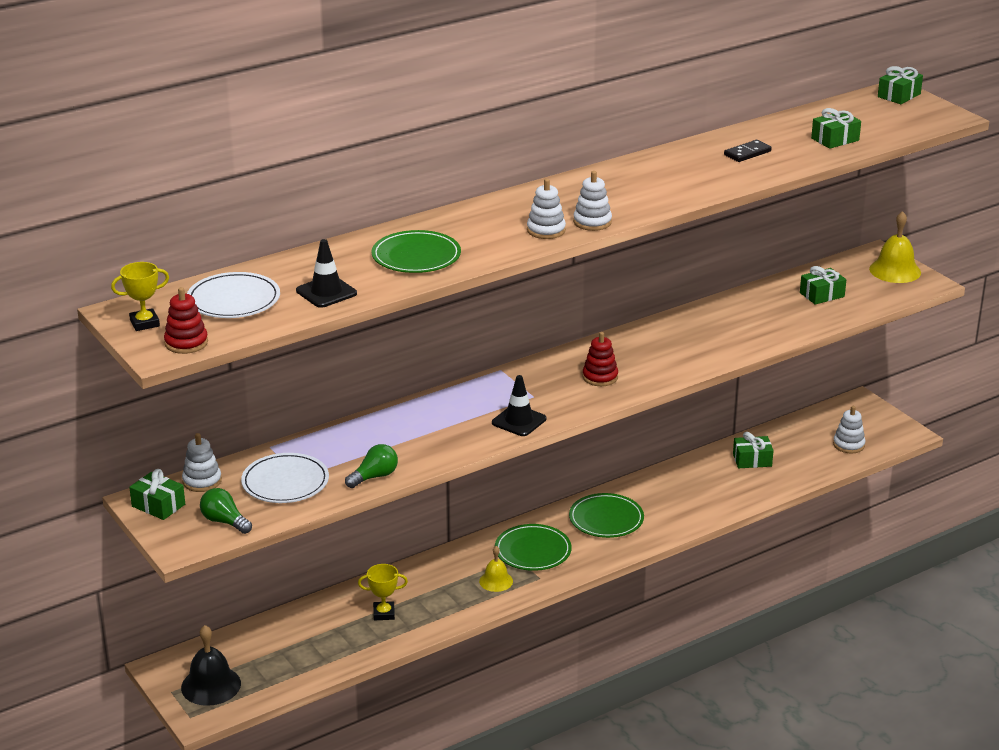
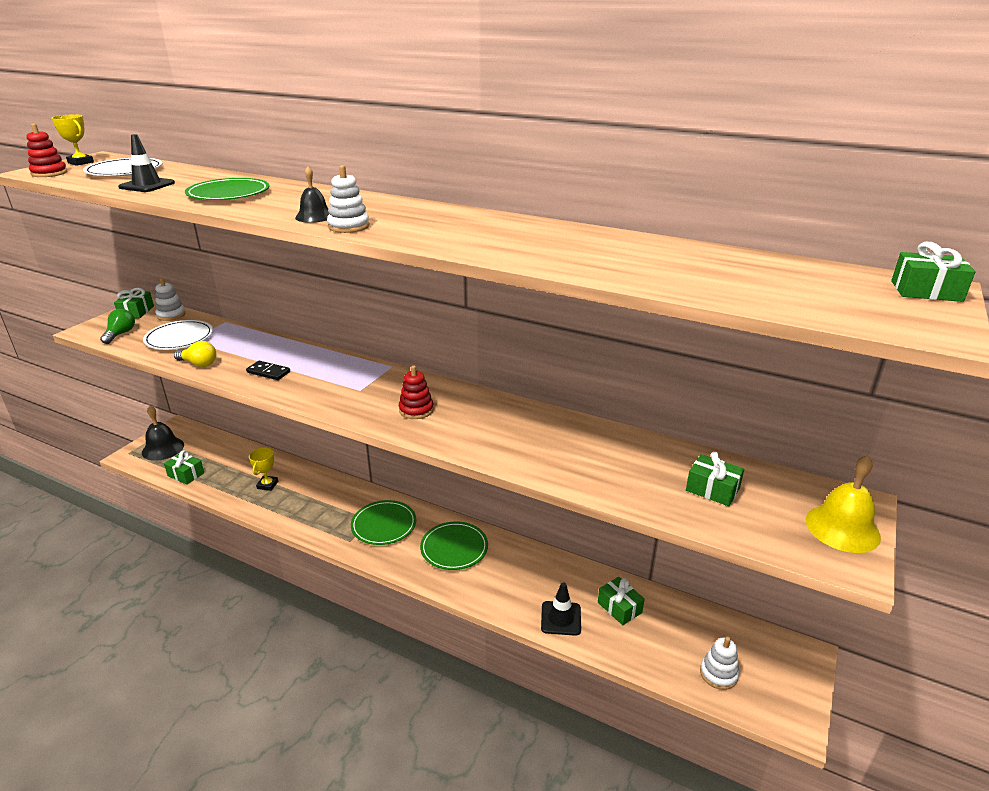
camera: 60 degrees right, 0 degrees up
(374, 477) = (199, 364): green light bulb -> yellow light bulb
(384, 613) = (267, 485): yellow trophy -> yellow trophy turned 45 degrees clockwise
(496, 581) = (333, 521): yellow bell -> none
(519, 421) = (315, 394): black traffic cone -> black traffic cone (561, 618)
(546, 230) = (314, 216): white stacking toy -> black bell
(747, 153) = (601, 251): black domino -> black domino (268, 372)
(835, 139) = (717, 282): green gift -> green gift (186, 474)

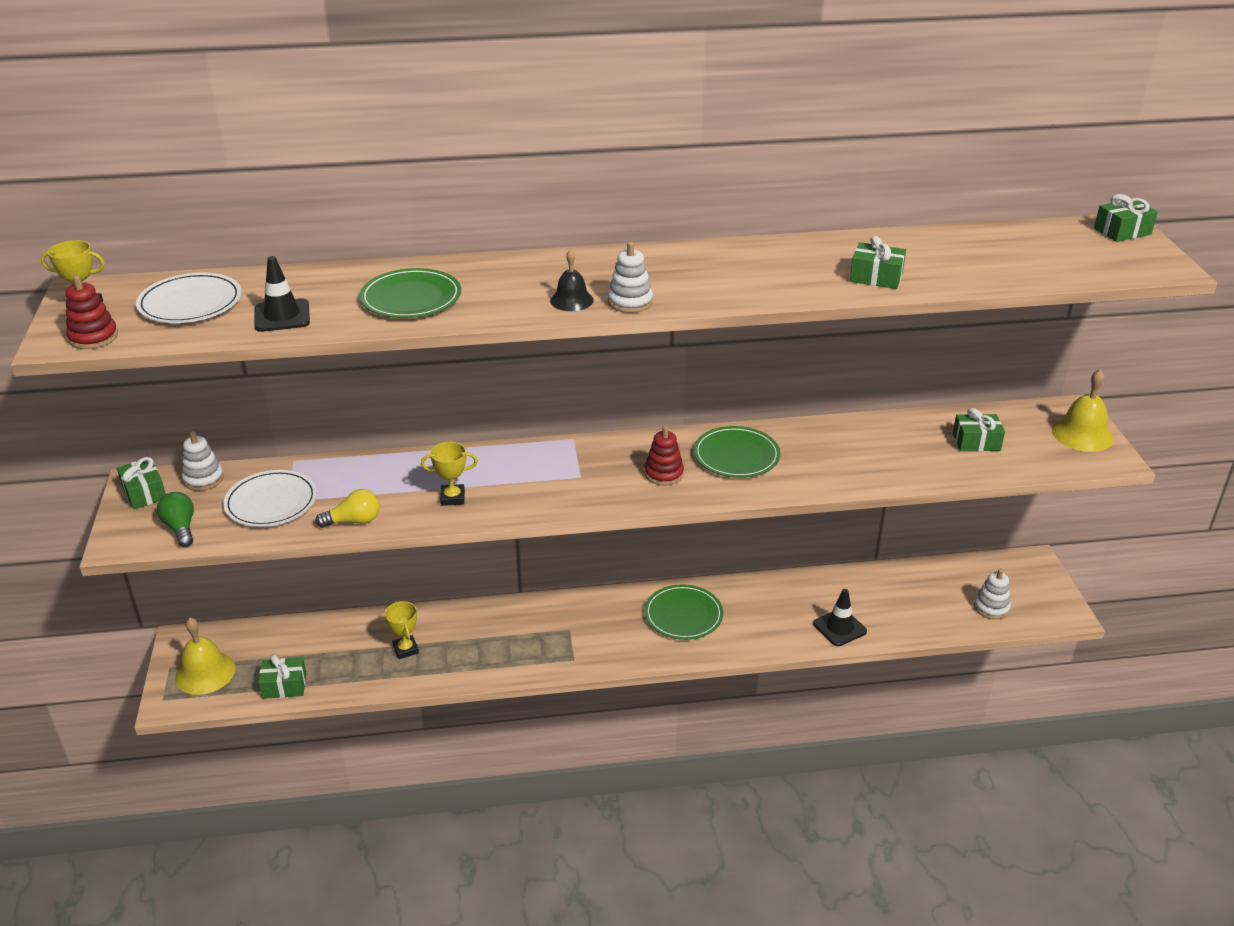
camera: 35 degrees left, 5 degrees up
(163, 448) = (205, 673): black bell -> yellow bell
(268, 372) = (452, 498): black domino -> yellow trophy
(384, 525) = (589, 627): green plate -> green plate (736, 456)
(619, 607) = (875, 595): green gift -> green gift (876, 277)

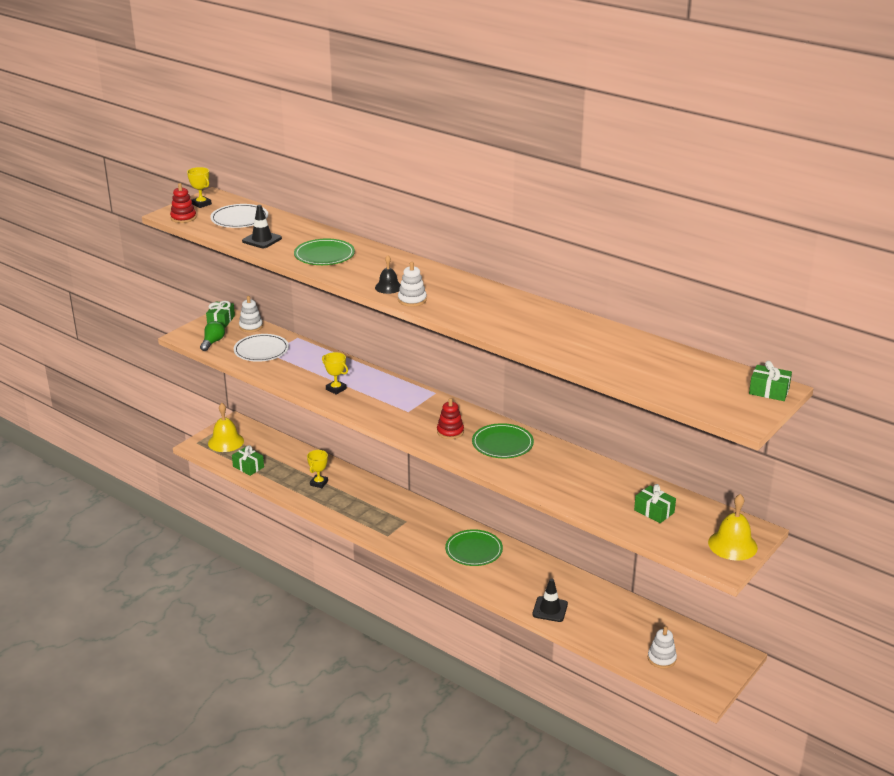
camera: 45 degrees right, 5 degrees down
(354, 521) = (280, 376): yellow light bulb -> none
(876, 277) = (558, 345): green gift -> none

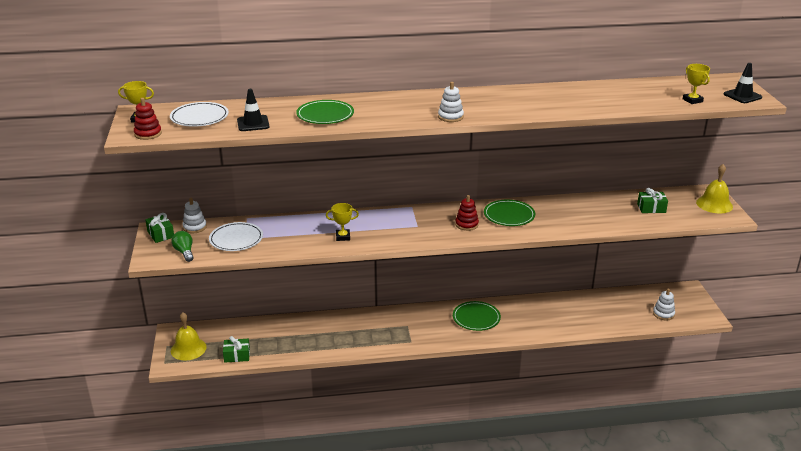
camera: 45 degrees left, 0 degrees up
(319, 483) = (309, 336): yellow trophy -> yellow trophy (692, 100)
(388, 287) = (417, 116): black bell -> none
(550, 609) = (571, 324): black traffic cone -> black traffic cone (742, 96)
(769, 391) = (732, 82): green gift -> none

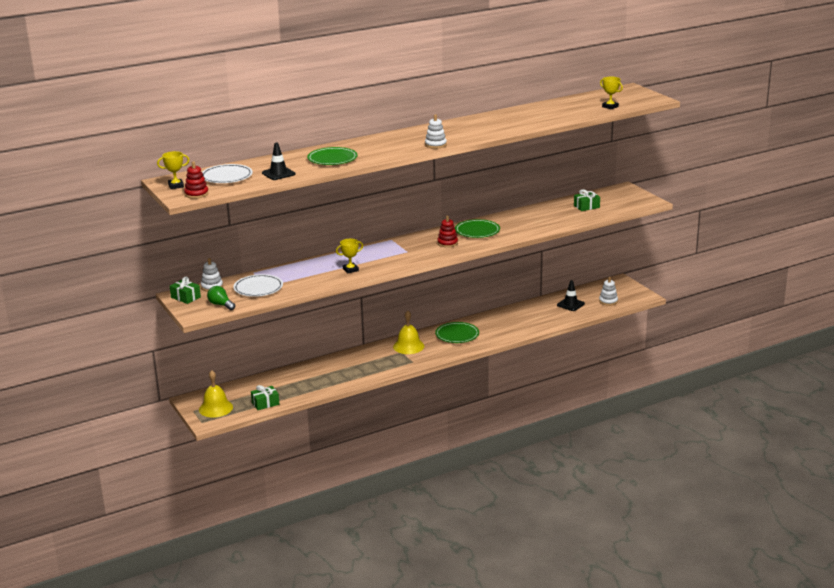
camera: 20 degrees left, 5 degrees down
(714, 204) = (633, 196): yellow bell -> yellow bell (408, 346)
(742, 96) = (644, 98): black traffic cone -> black traffic cone (570, 304)

